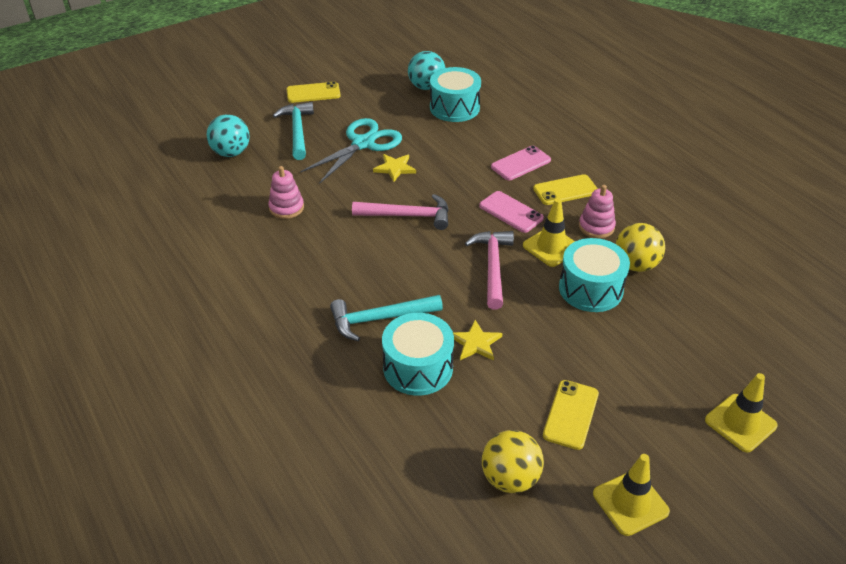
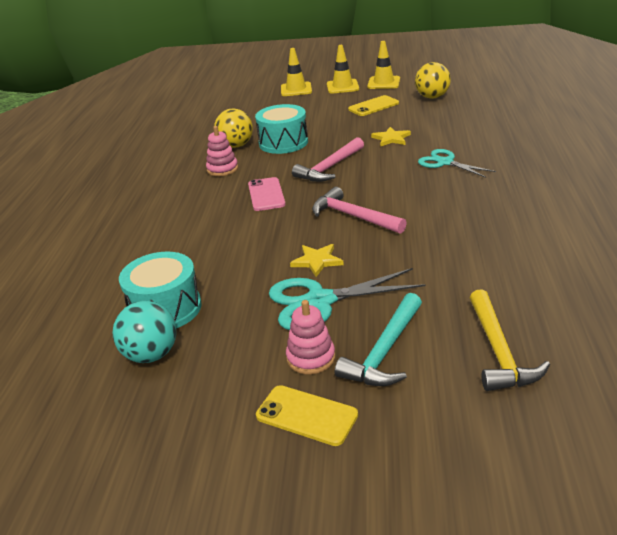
camera: 140 degrees left, 10 degrees down
(231, 153) = (499, 351): turquoise ball -> yellow hammer
(286, 208) = (466, 258): pink stacking toy -> pink stacking toy (311, 358)
(380, 319) = (445, 162): turquoise hammer -> turquoise scissors
(418, 368) = (441, 137): turquoise drum -> none
(520, 163) = (199, 227): pink phone -> none
(551, 247) = (272, 167): yellow traffic cone -> yellow traffic cone (342, 87)
(565, 190) = (201, 196): yellow phone -> none

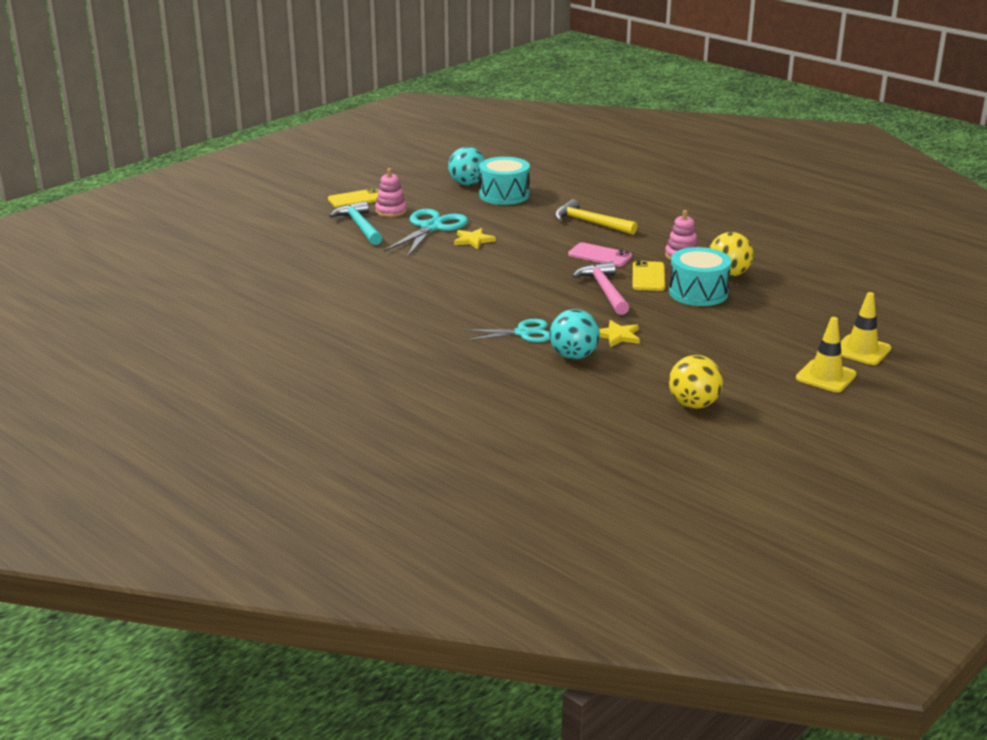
camera: 125 degrees right, 5 degrees down
(353, 216) = (506, 268): pink hammer -> none
(373, 106) = (722, 364): yellow phone -> yellow phone (648, 277)
(383, 83) = (797, 403): yellow traffic cone -> none
(442, 138) = (573, 356): none -> turquoise ball
(499, 351) = (303, 247): yellow hammer -> yellow hammer (590, 223)

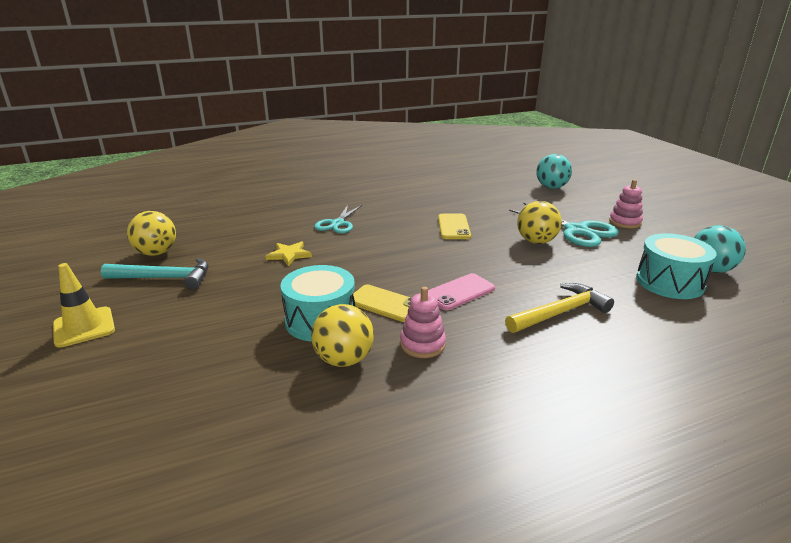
camera: 115 degrees right, 0 degrees up
(356, 199) = (661, 214): yellow phone -> yellow phone (454, 227)
(359, 226) = (590, 206): turquoise hammer -> turquoise hammer (165, 278)
(473, 240) = (536, 241): yellow star -> yellow ball
(573, 356) = (282, 232): turquoise ball -> turquoise ball (551, 187)
(604, 290) = (377, 272): pink hammer -> none
(861, 350) = (78, 375): yellow traffic cone -> none

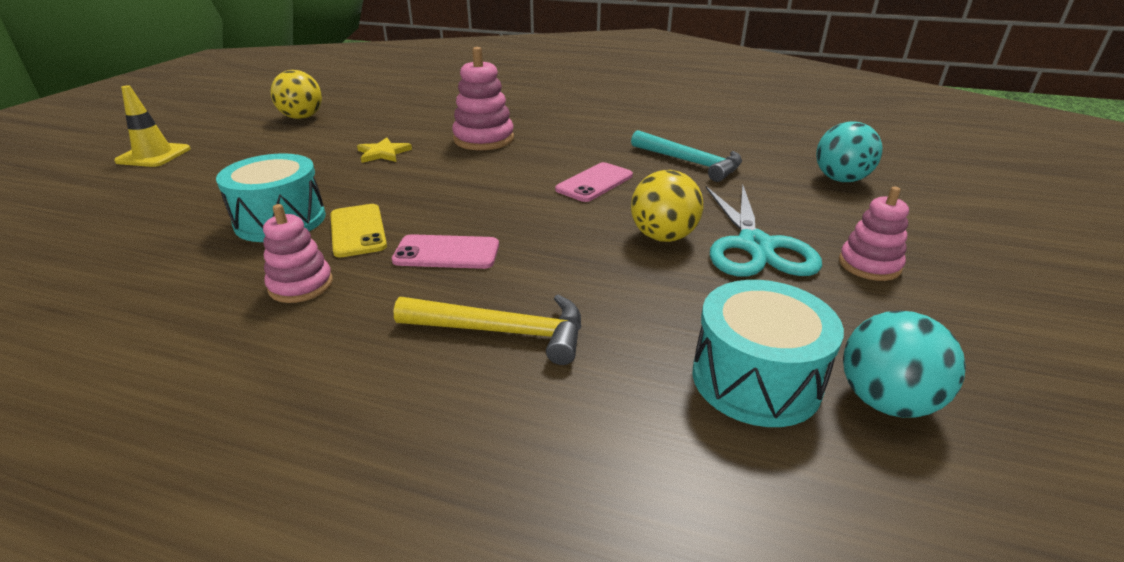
camera: 40 degrees right, 5 degrees up
(165, 278) = (265, 139): turquoise hammer -> turquoise hammer (690, 162)
(337, 224) = (484, 139): turquoise scissors -> pink stacking toy
(344, 359) = (220, 263): yellow ball -> none
(454, 227) = (595, 183): yellow phone -> pink phone

